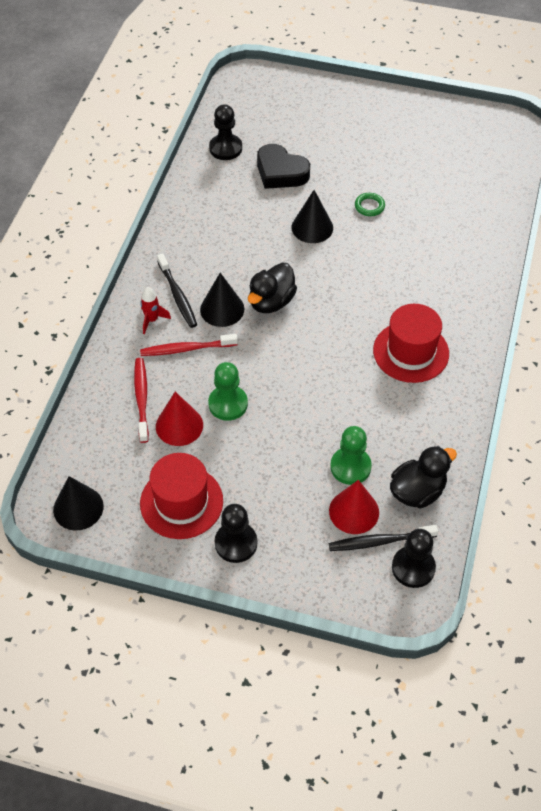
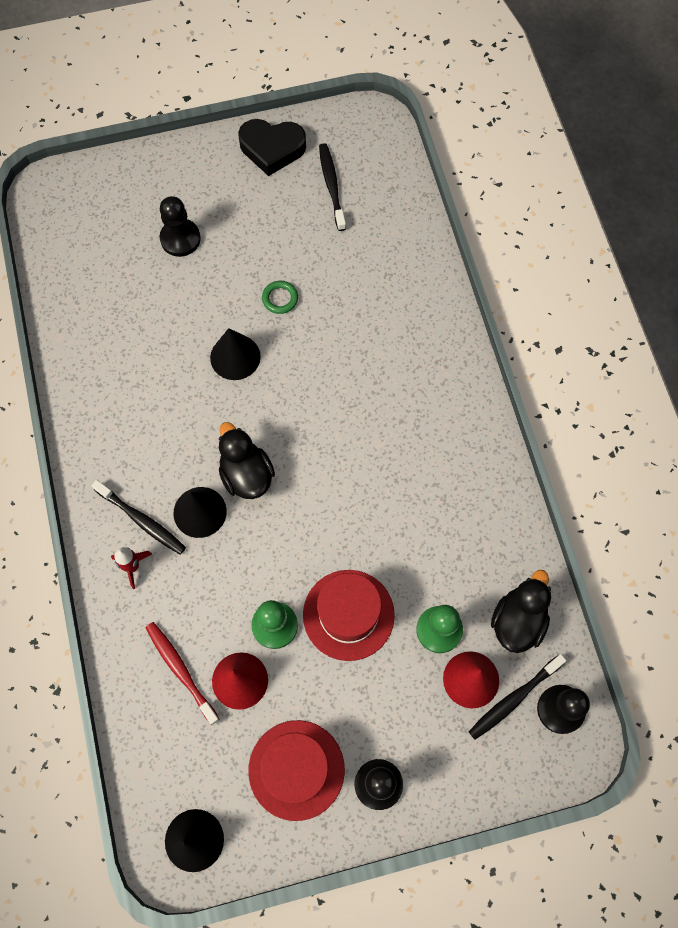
camera: 30 degrees left, 15 degrees up
(186, 349) = (191, 582): red toothbrush -> none
(225, 148) = (80, 299): black pawn -> black pawn (180, 239)
(271, 302) = (246, 474): black duck -> black duck turned 150 degrees clockwise
(281, 172) = (160, 301): black heart -> black heart (272, 149)
(411, 352) = (422, 459): red hat -> red hat (348, 615)
(455, 154) = (332, 186): none -> black toothbrush

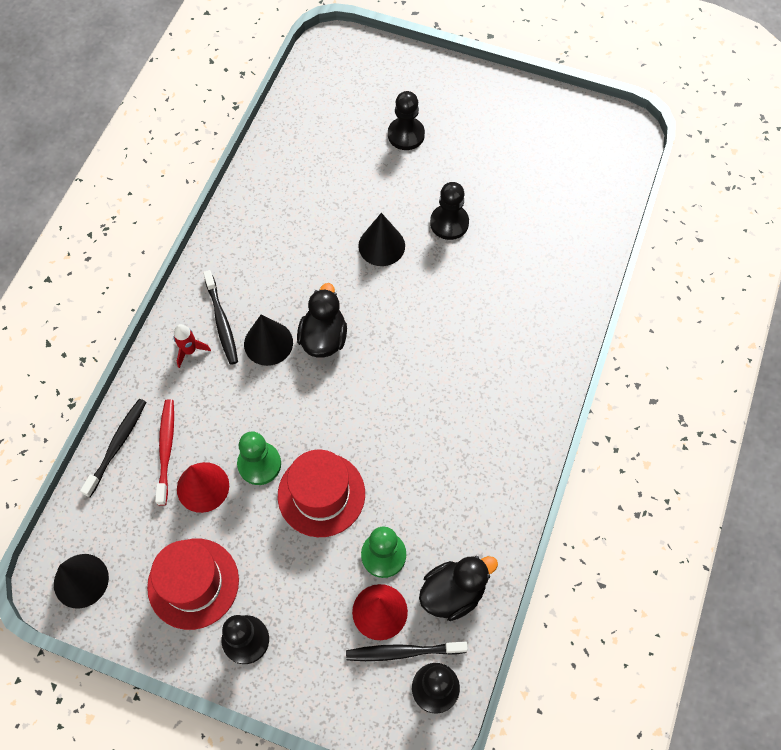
camera: 35 degrees right, 5 degrees down
(272, 149) = (528, 108): black heart -> none
(280, 298) = (449, 223): green ring -> black pawn
(332, 186) = (555, 162): black toothbrush -> black toothbrush (117, 445)

